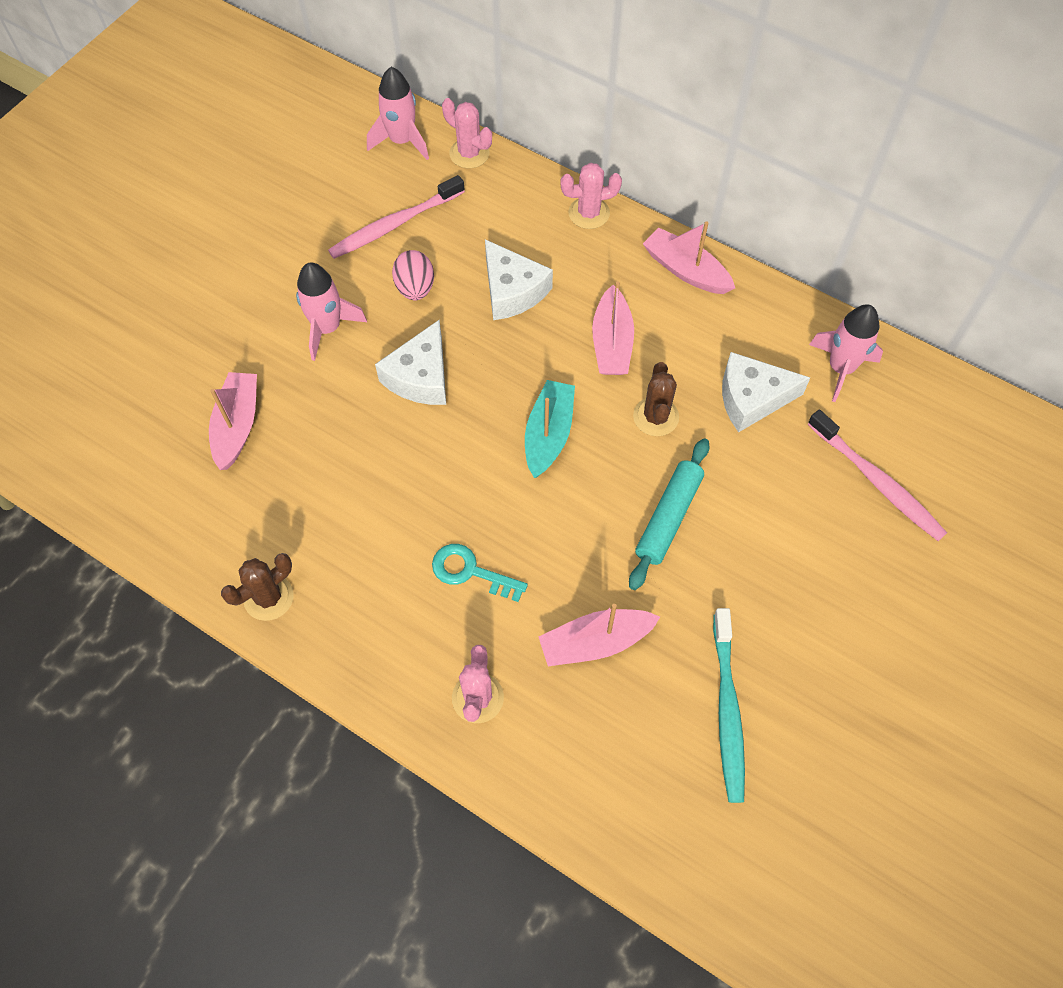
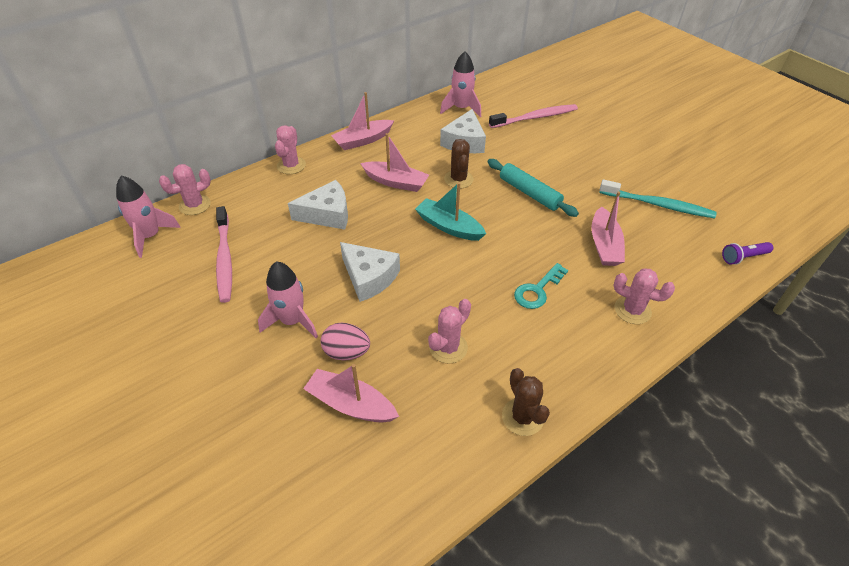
camera: 70 degrees left, 15 degrees down
(341, 495) = (448, 347): none -> pink cactus
(415, 288) = (291, 262): pink egg -> pink egg (346, 352)
(652, 853) = (743, 257): none -> purple flashlight
(656, 417) = (458, 179): brown cactus -> brown cactus turned 60 degrees clockwise

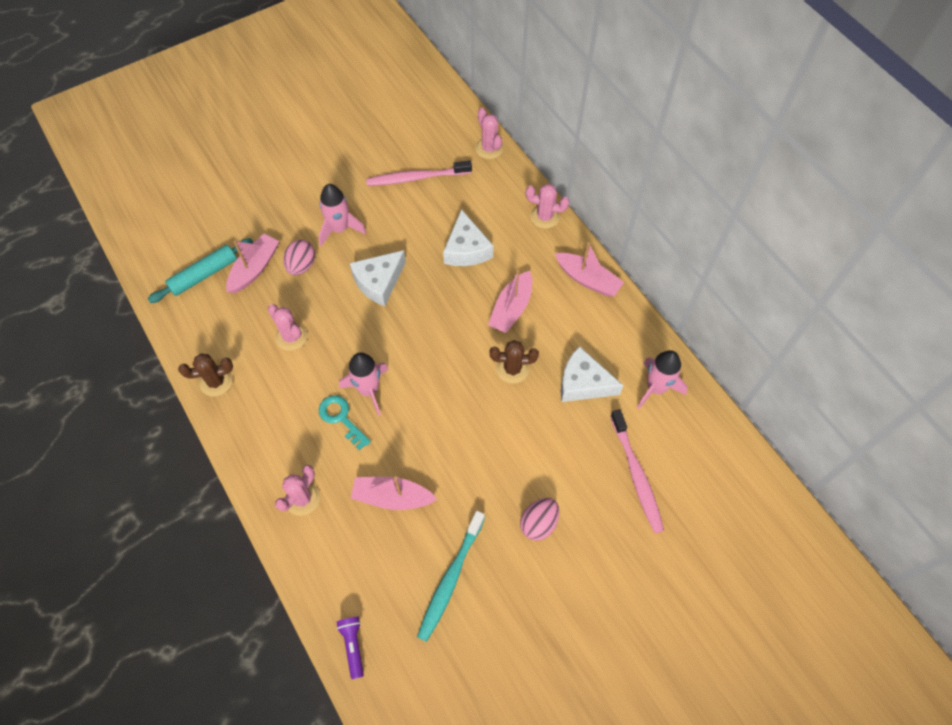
camera: 95 degrees right, 15 degrees up
(150, 236) = (451, 125): pink rocket -> pink rocket (369, 390)
(363, 140) = (587, 279): pink boat -> pink boat turned 150 degrees clockwise
(449, 226) = (437, 352): turquoise boat -> none
(529, 193) = (483, 438): turquoise rolling pin -> turquoise rolling pin (204, 275)
(591, 161) = (538, 523): none -> pink egg

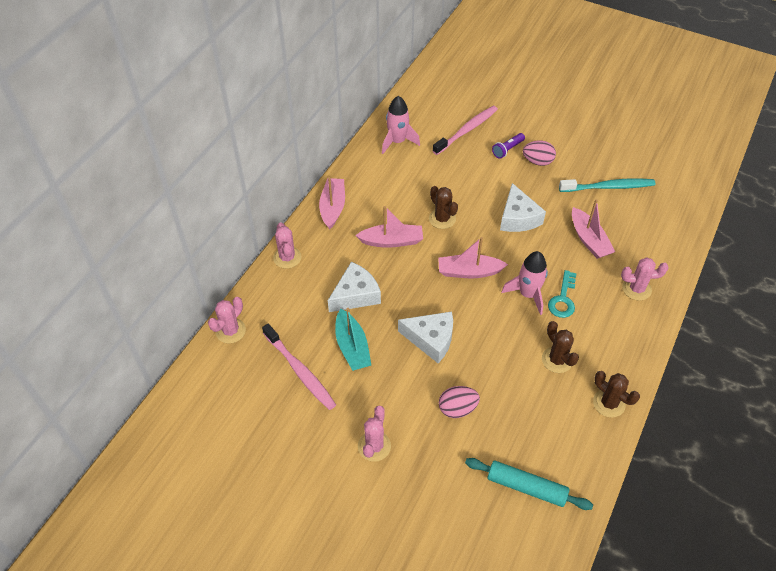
camera: 120 degrees left, 10 degrees down
(254, 268) = (488, 446): pink boat -> pink boat (469, 272)
(285, 368) = (557, 360): none -> brown cactus
(291, 337) = (528, 373): pink cactus -> pink cactus (374, 446)
(340, 229) = (398, 401): pink rocket -> none
(353, 645) = (689, 213): purple flashlight -> purple flashlight (507, 150)
(413, 222) = (352, 347): none -> turquoise boat
(583, 383) = (423, 177): white cheese -> white cheese (518, 218)

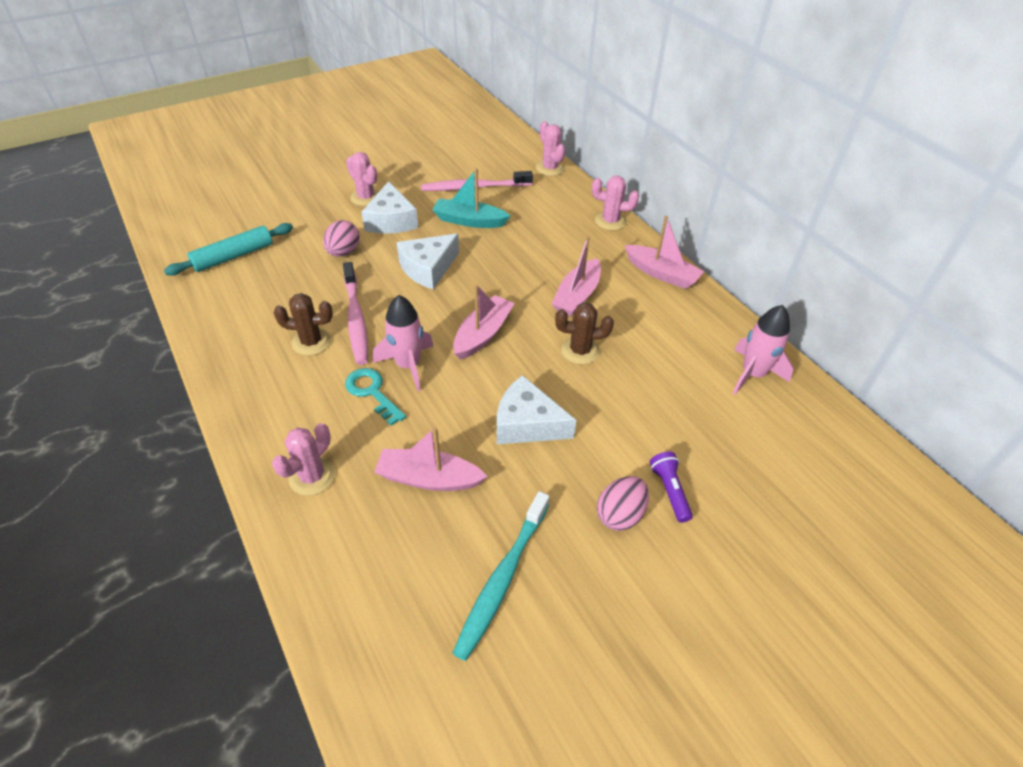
camera: 120 degrees right, 5 degrees down
(355, 295) = (526, 244): white cheese -> white cheese (391, 220)
(467, 130) = (741, 463): pink toothbrush -> pink toothbrush (356, 319)
(609, 403) = (226, 352): brown cactus -> none

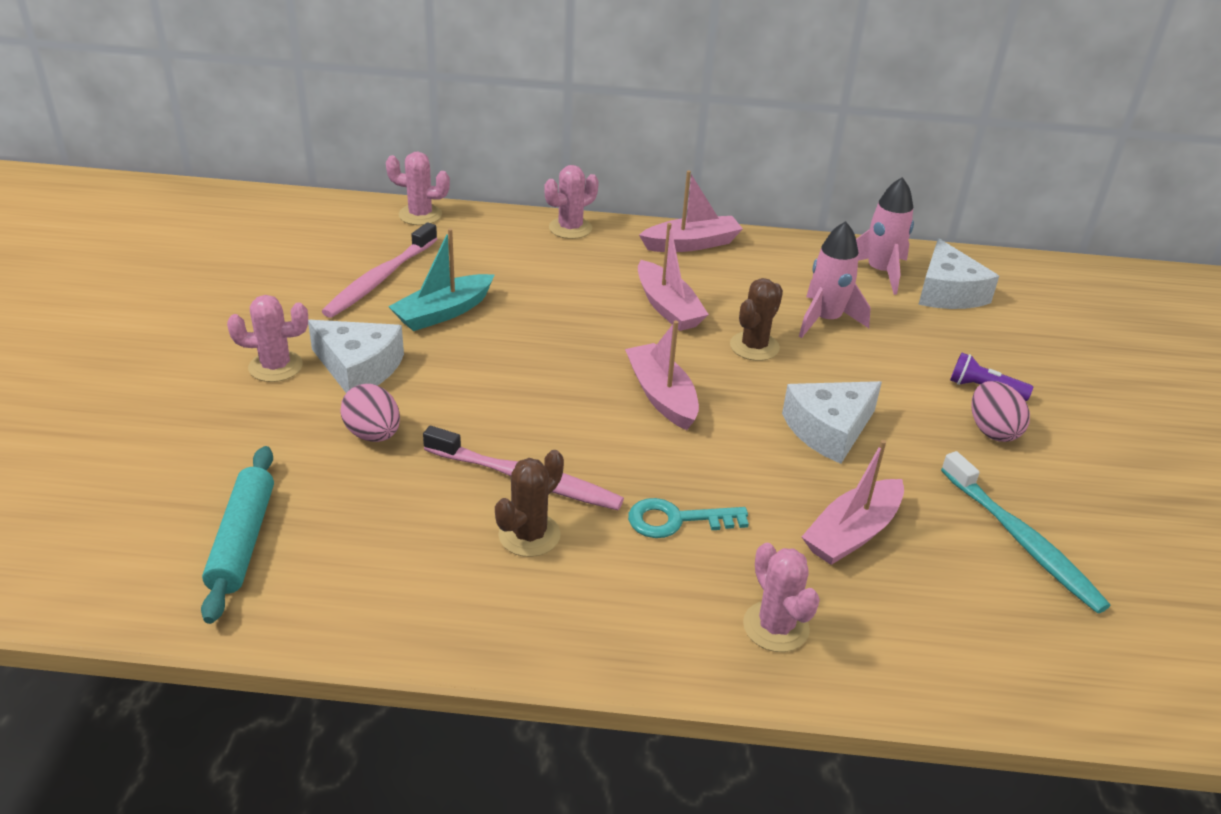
camera: 55 degrees left, 10 degrees down
(408, 365) = (658, 472): pink rocket -> pink rocket (825, 320)
(428, 268) = (496, 382): white cheese -> white cheese (947, 292)

